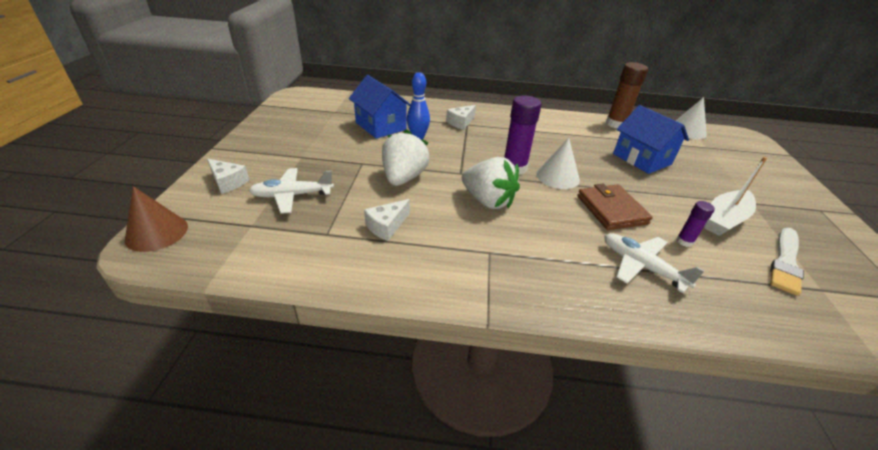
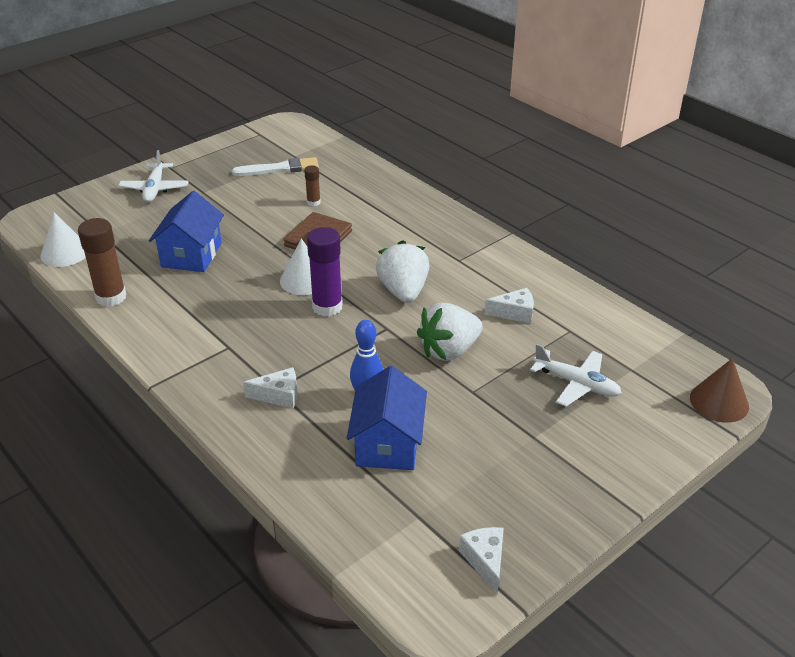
camera: 135 degrees left, 0 degrees up
(228, 182) = (636, 436): white cheese -> white cheese (485, 561)
(641, 266) = (372, 208): white plane -> white plane (155, 189)
(684, 241) = (313, 202): purple glue stick -> brown glue stick
(724, 219) = (253, 196): white boat -> none

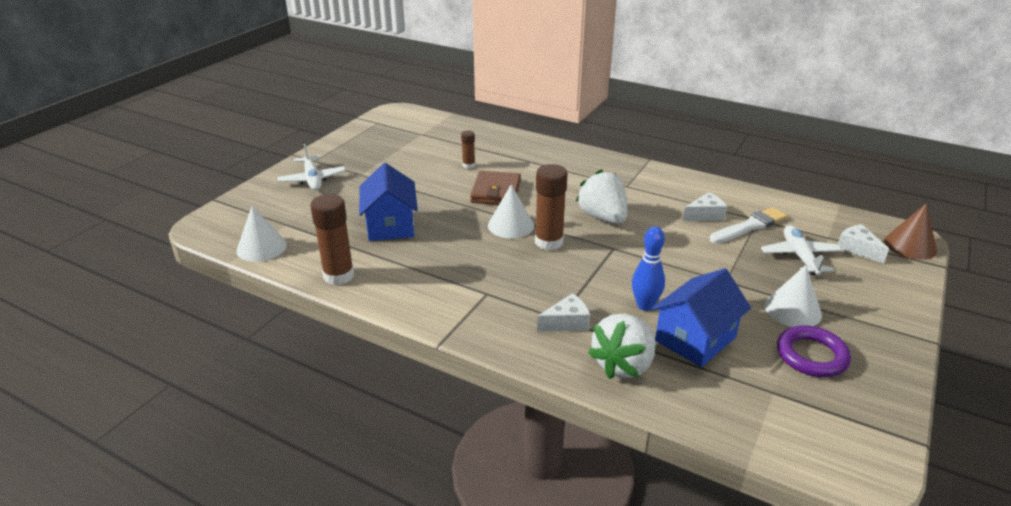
camera: 20 degrees left, 5 degrees down
(280, 169) = (417, 145): white brush -> white brush (750, 226)
(327, 307) = (549, 242): purple glue stick -> brown glue stick
(388, 444) = (695, 339): blue house -> blue house turned 60 degrees clockwise
(449, 350) = (679, 254): white strawberry -> white strawberry (623, 364)
(485, 561) = (858, 412): white cheese -> white cheese (857, 249)
(490, 492) = (811, 355): none -> purple ring
(515, 440) = (793, 310): none -> white cone
(577, 384) = (799, 256): white plane -> white plane turned 105 degrees counterclockwise

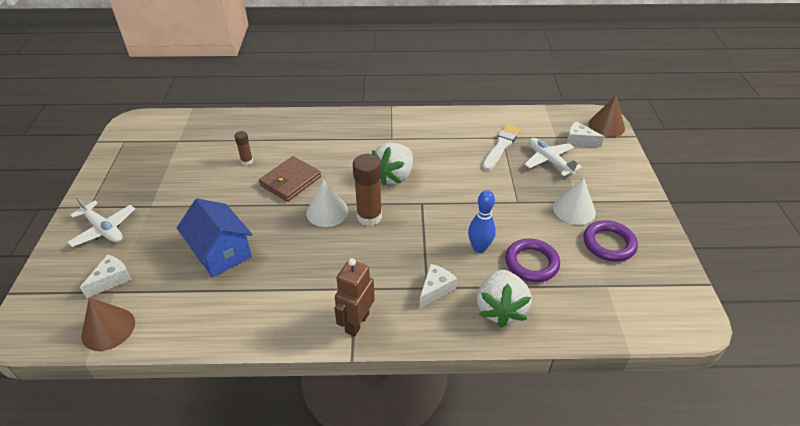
camera: 30 degrees left, 10 degrees up
(261, 247) = (108, 328): white cone -> brown cone
(338, 276) = (211, 327): brown glue stick -> none
(466, 320) = (356, 323): none -> brown robot
(496, 191) = (290, 181): brown wallet -> brown wallet turned 60 degrees clockwise
(603, 217) = (394, 176): white strawberry -> white strawberry turned 90 degrees counterclockwise
(695, 339) = (531, 263): blue house -> purple ring
(705, 215) = (465, 147): white cheese -> white cheese (111, 280)

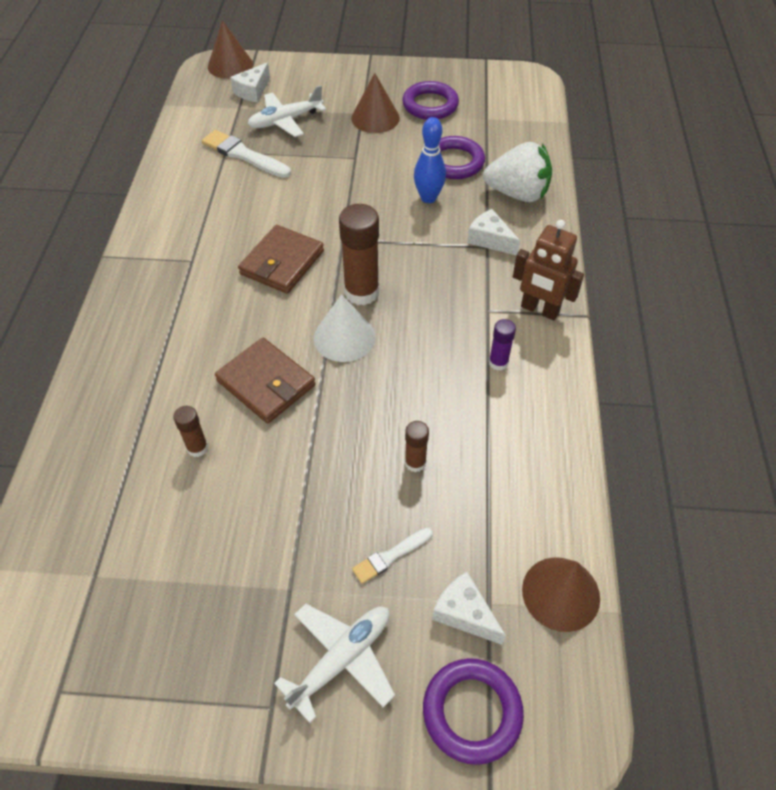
camera: 85 degrees left, 10 degrees up
(53, 284) = (472, 712): none -> purple ring
(158, 245) = (390, 556): none -> white brush
(221, 252) = (415, 463): blue house -> brown glue stick
(302, 295) = (498, 363): none -> purple glue stick
(394, 176) = (282, 262): white strawberry -> brown wallet
(574, 209) = (375, 118): white cone -> brown cone

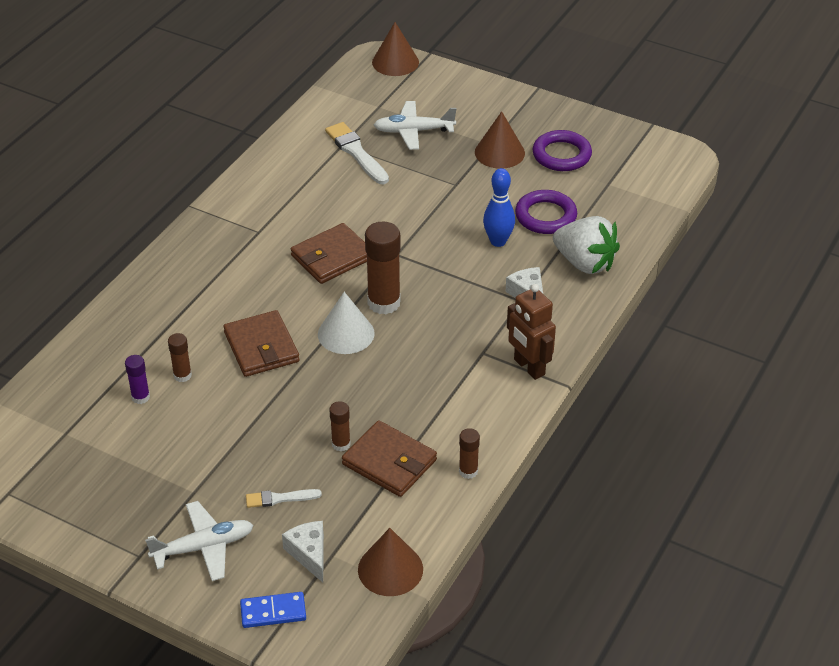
camera: 25 degrees right, 10 degrees down
(253, 91) = (401, 94): white cheese -> none
(472, 712) = (273, 612): purple ring -> blue domino
(477, 464) = (389, 462): none -> brown wallet
(498, 363) = (461, 396): purple glue stick -> purple glue stick (140, 397)
(560, 442) = (468, 471): none -> brown glue stick

